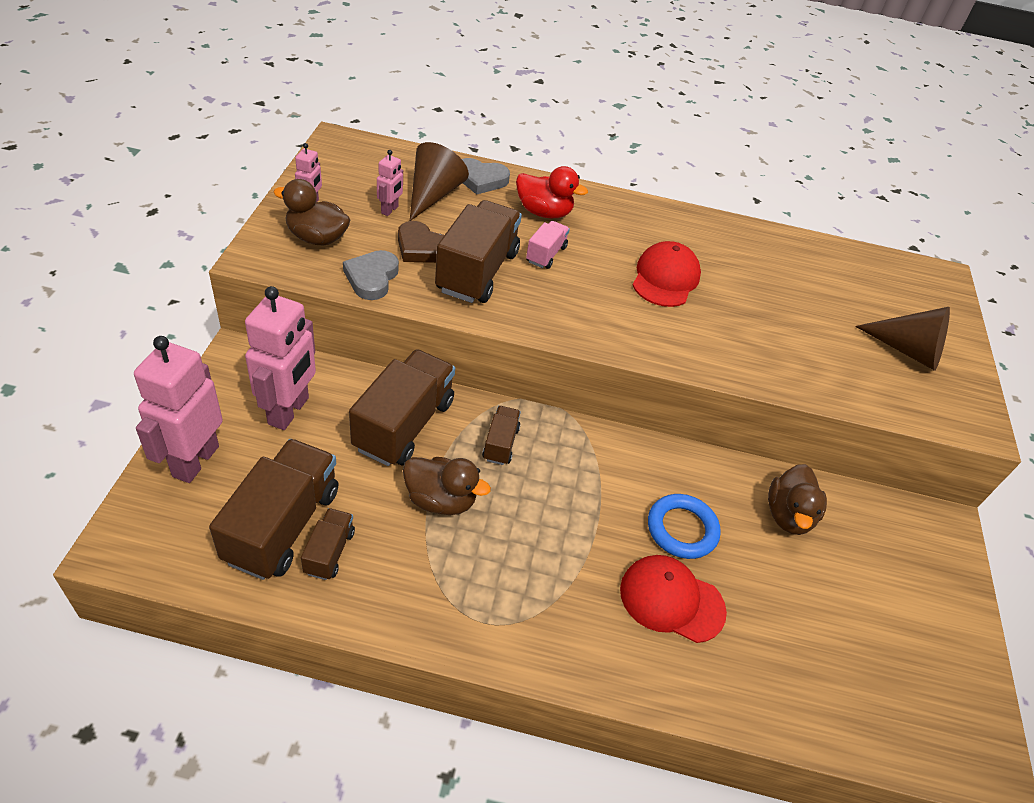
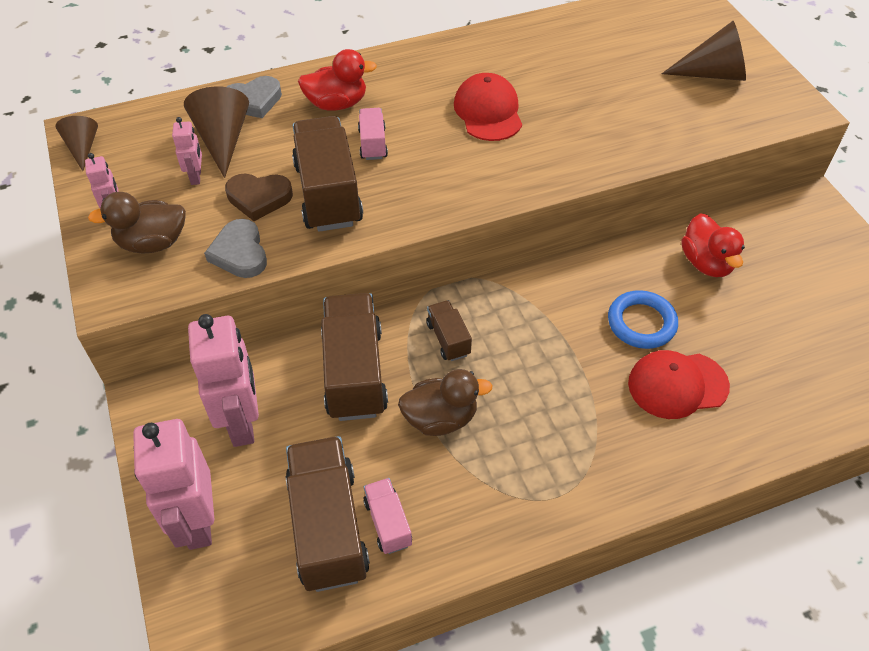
camera: 25 degrees left, 5 degrees up
(329, 152) = (82, 148): none -> brown cone
(329, 552) = (388, 523): brown truck -> pink truck
(788, 515) = (706, 263): brown duck -> red duck

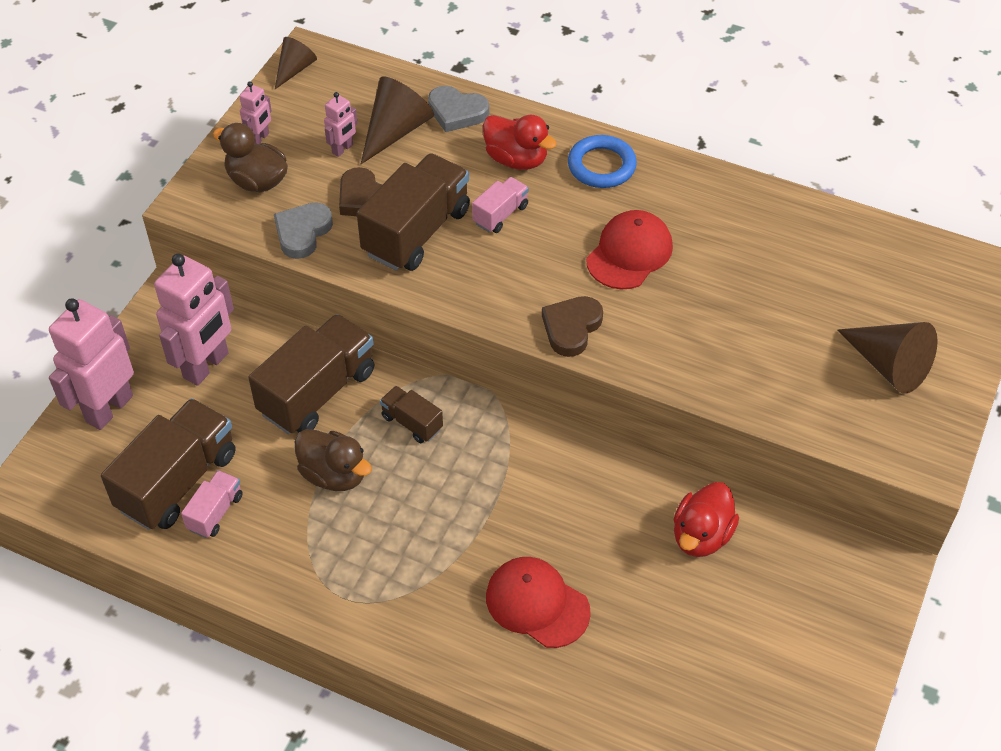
camera: 45 degrees right, 0 degrees up
(448, 339) = (412, 423): brown truck -> brown truck turned 75 degrees counterclockwise
(515, 180) = (571, 328): none -> brown heart
(641, 323) = (575, 535): blue ring -> blue ring (601, 166)

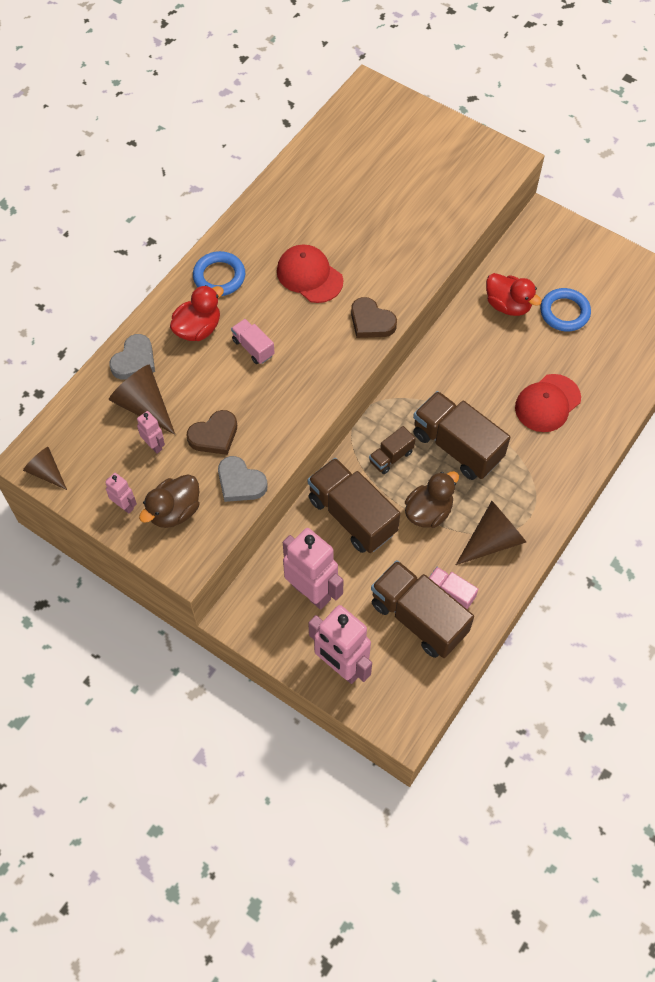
camera: 80 degrees left, 10 degrees up
(416, 232) = (258, 404): brown truck -> brown truck (457, 446)
(710, 614) = (564, 312): none -> blue ring
(889, 365) = (434, 159): brown cone -> brown cone (492, 540)

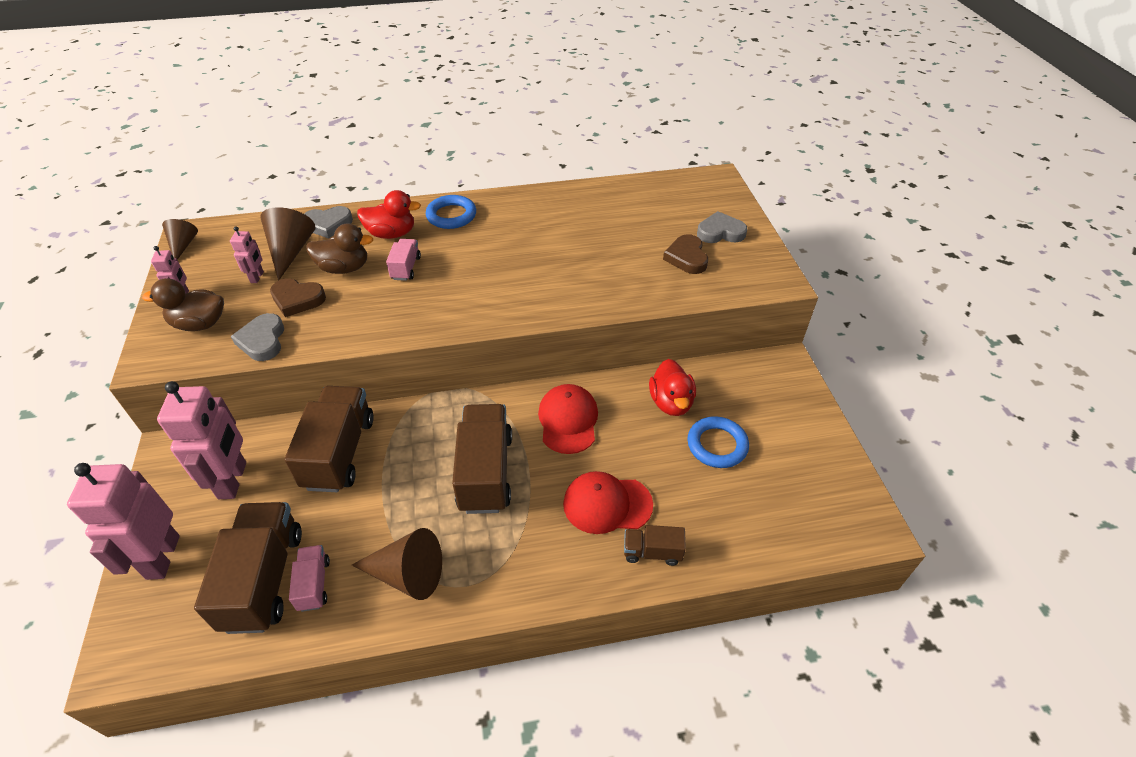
camera: 45 degrees right, 15 degrees down
(309, 276) = (510, 253): red cap -> red cap (568, 420)
(371, 322) = (509, 310): brown heart -> brown heart (686, 258)
(391, 457) = (427, 436): brown truck -> brown truck (652, 552)
(428, 143) = (720, 232): none -> grey heart
(428, 512) = (394, 502): brown duck -> brown duck (344, 268)

